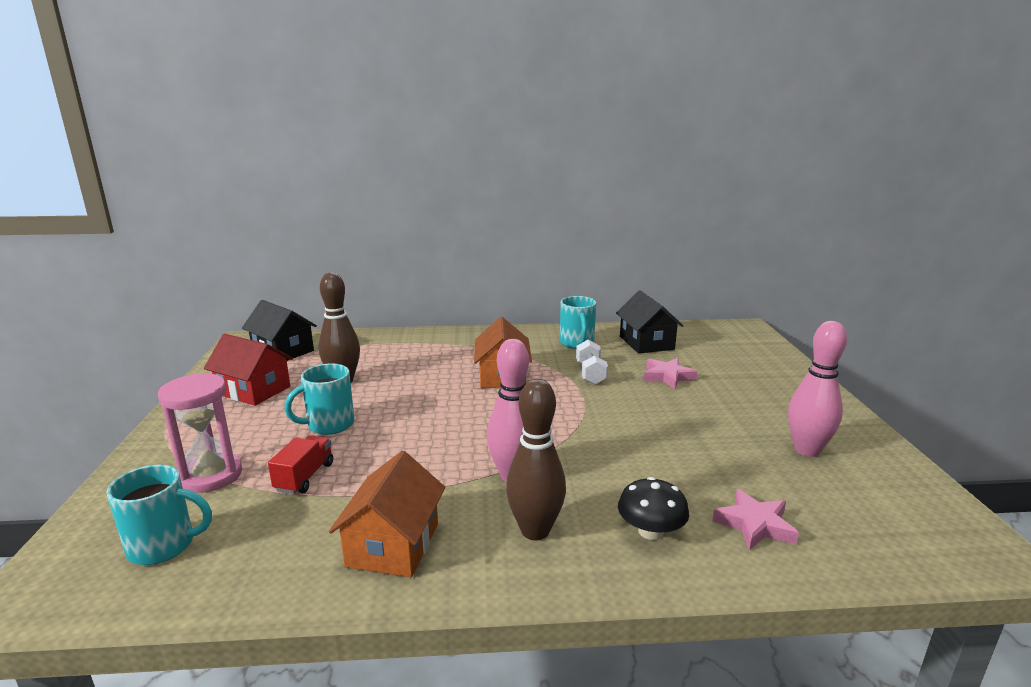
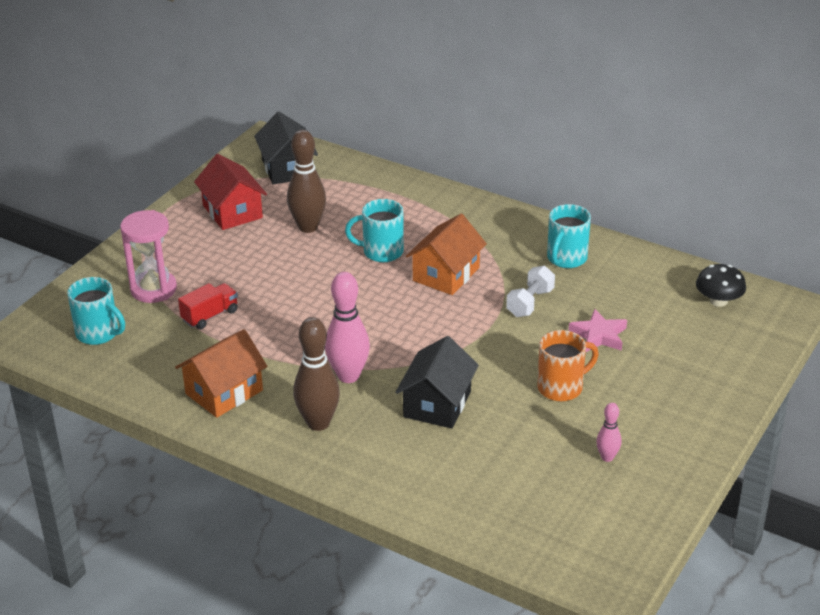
camera: 35 degrees right, 15 degrees up
(329, 425) = (261, 273): turquoise mug -> turquoise mug (381, 252)
(646, 343) = (639, 285): black house -> black house (437, 404)
(650, 531) = (392, 458): black mushroom -> black mushroom (718, 301)
(696, 416) = (561, 387): none -> orange mug
(754, 524) = (470, 488): pink star -> none
(807, 450) = (607, 457): pink bowling pin -> pink bowling pin, size x0.52

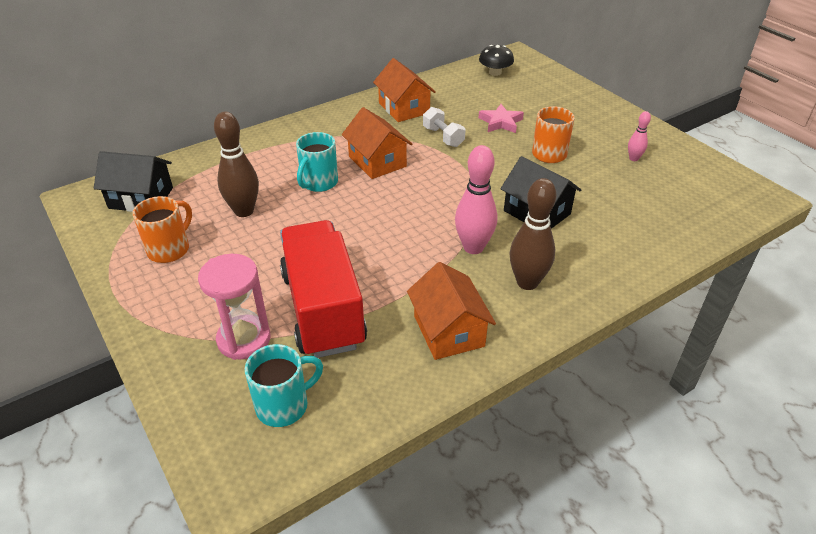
camera: 65 degrees left, 5 degrees up
(210, 316) = (323, 309): red truck -> red truck, size x2.35
(232, 211) = (170, 249): red house -> orange mug
(566, 259) = (404, 108): turquoise mug -> orange house

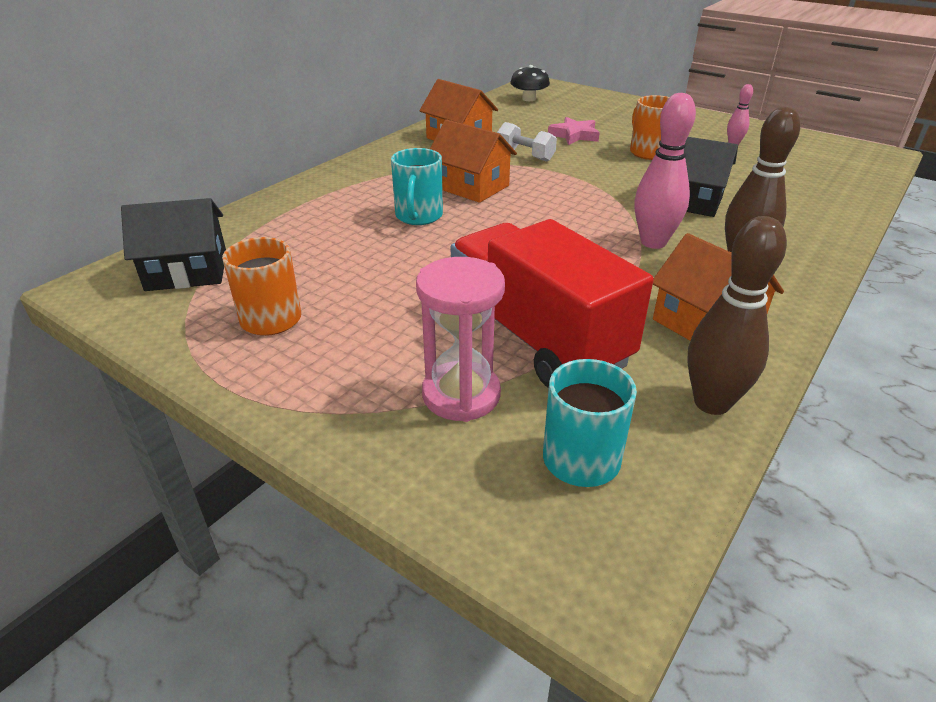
camera: 20 degrees left, 5 degrees down
(244, 211) = (345, 259): brown bowling pin -> brown bowling pin (711, 403)

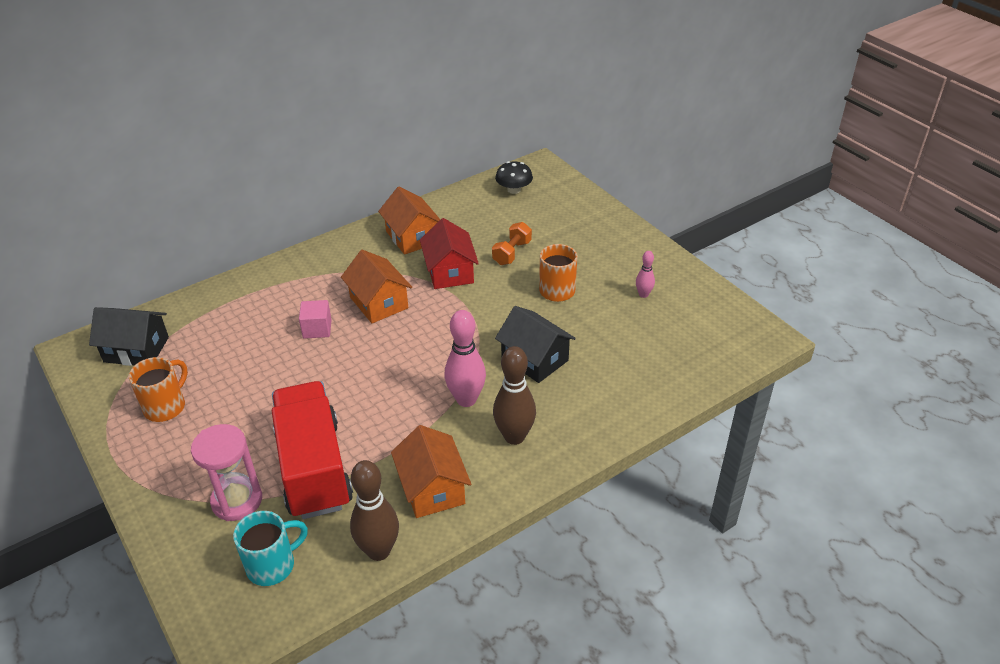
camera: 20 degrees right, 5 degrees up
(418, 216) = (317, 329): turquoise mug -> pink cube
(525, 155) = (449, 272): white dumbbell -> red house
(574, 135) = (512, 253): pink star -> orange dumbbell

